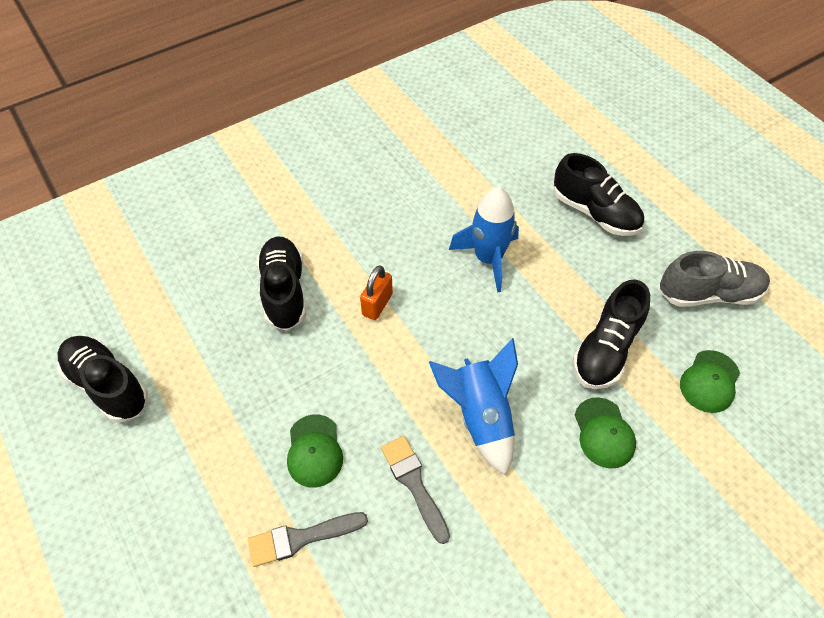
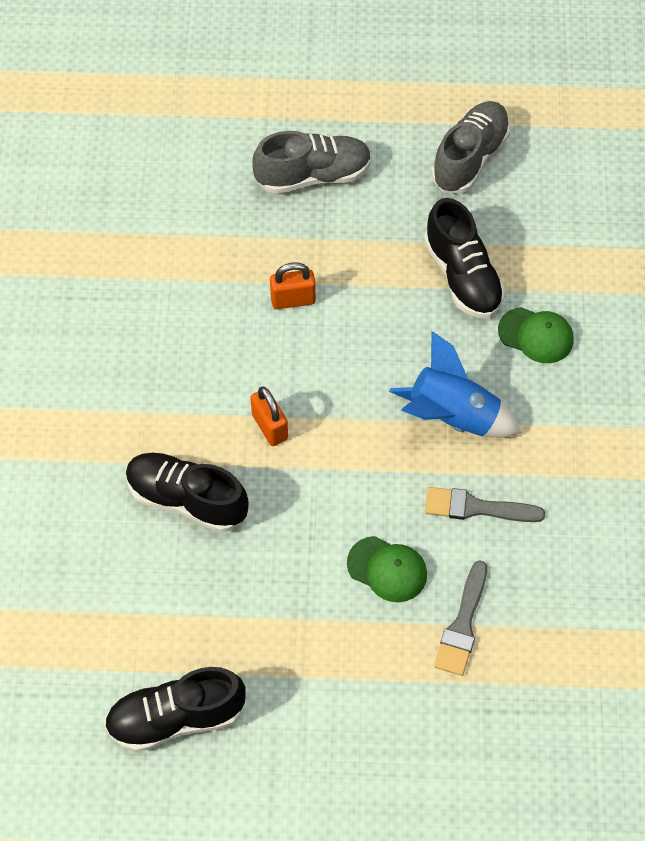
camera: 55 degrees left, 5 degrees up
(488, 259) = (293, 300): blue rocket -> orange padlock
(594, 213) = (313, 176): black shoe -> grey shoe
(709, 381) = (549, 225): green cap -> none

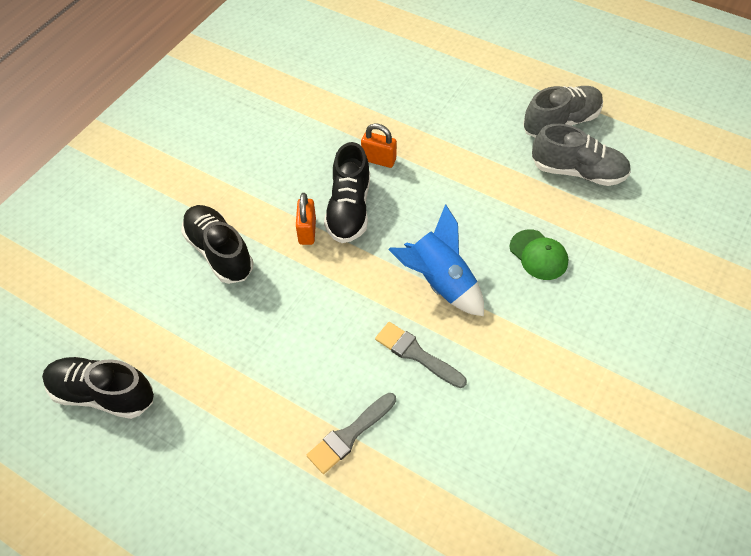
camera: 30 degrees right, 5 degrees down
(313, 176) = (444, 93): grey shoe -> grey shoe (577, 172)
(387, 569) = (321, 365): green cap -> none
(462, 276) = (508, 193): black shoe -> black shoe (349, 209)

